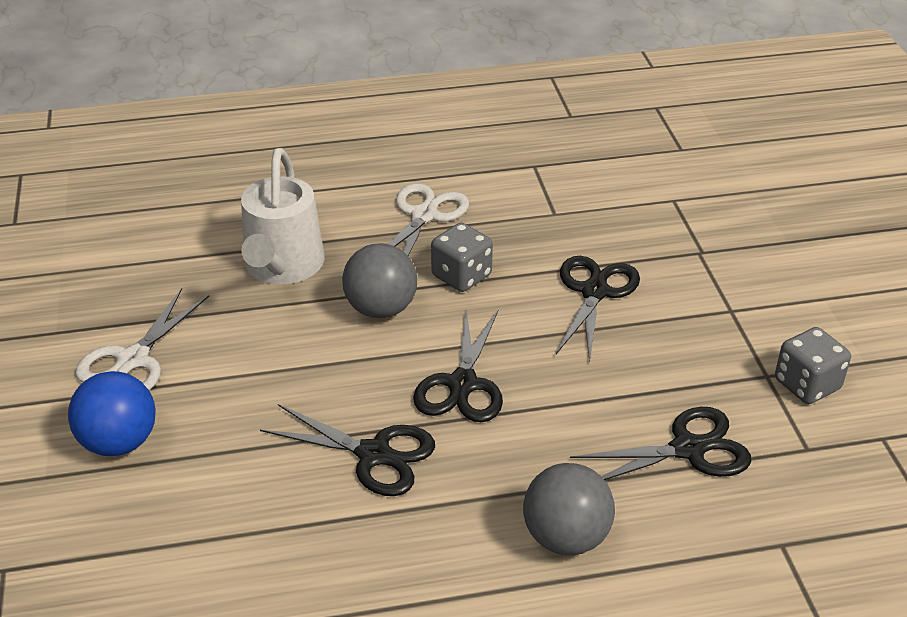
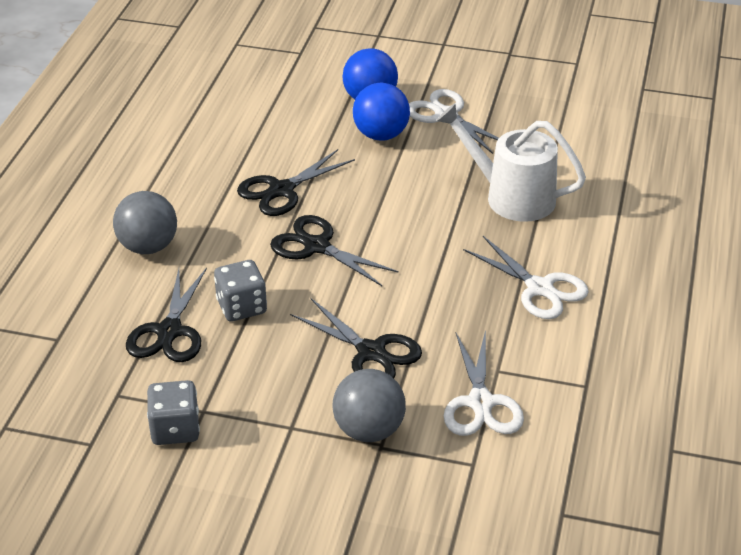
camera: 115 degrees right, 0 degrees up
(204, 404) = (381, 135): none -> blue ball
(381, 309) = (427, 231): grey ball -> grey ball (369, 430)
(461, 276) = (442, 284): grey dice -> grey dice (241, 307)
(602, 212) = (481, 403): none -> white scissors

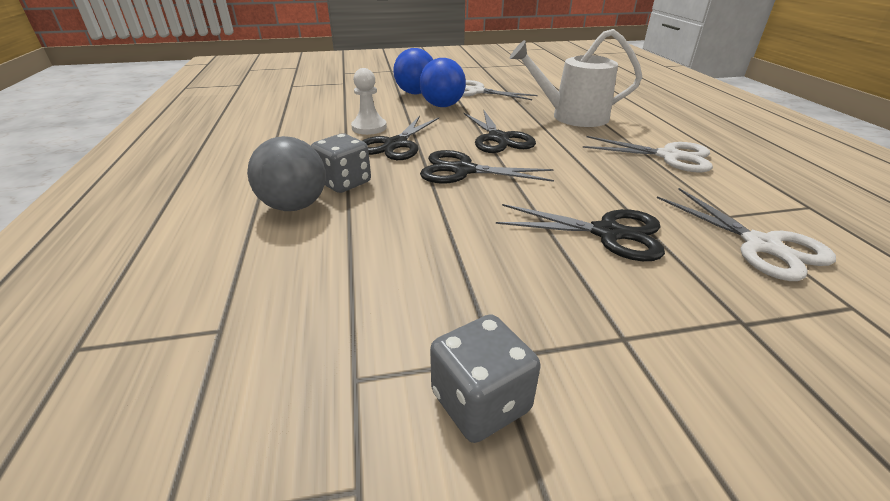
camera: 25 degrees left, 5 degrees down
(169, 331) = (374, 275): black scissors -> black scissors (498, 138)
(241, 307) = (438, 230): grey dice -> grey dice (344, 182)
(273, 155) = (369, 128): none -> white pawn
(369, 430) = (708, 309): grey ball -> none

